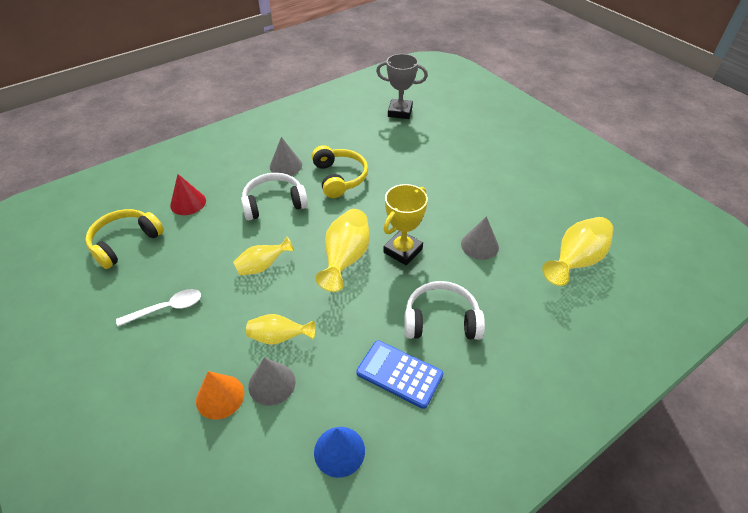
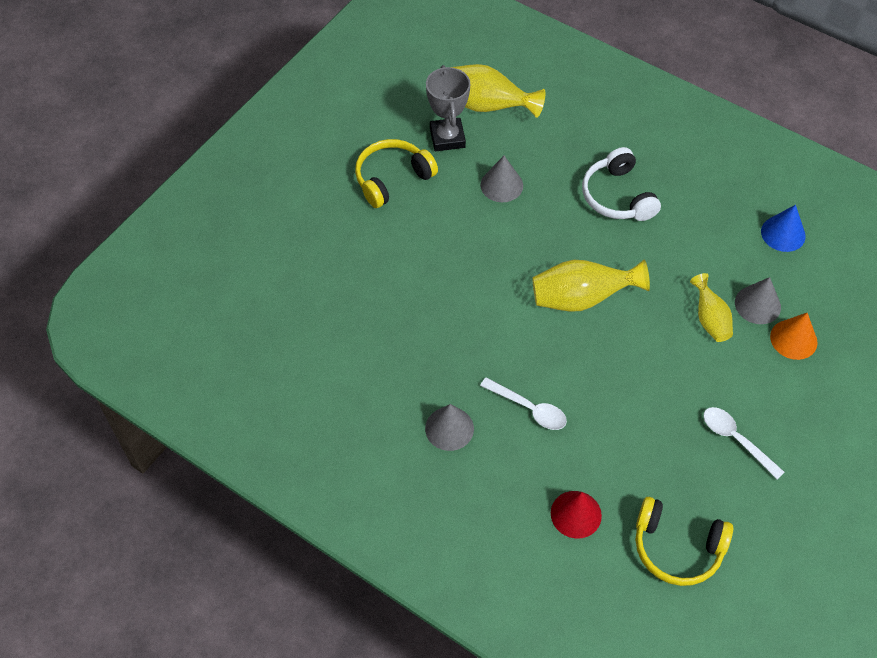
camera: 110 degrees left, 10 degrees up
(262, 266) = (633, 374): yellow vase -> none
(274, 203) = (529, 408): white headphones -> white spoon
(339, 178) = (447, 353): yellow headphones -> yellow headphones (392, 179)
(399, 374) = (692, 213): blue calculator -> none
(400, 112) = (264, 329): grey trophy -> grey trophy (447, 138)
(403, 251) = (543, 250): yellow trophy -> none

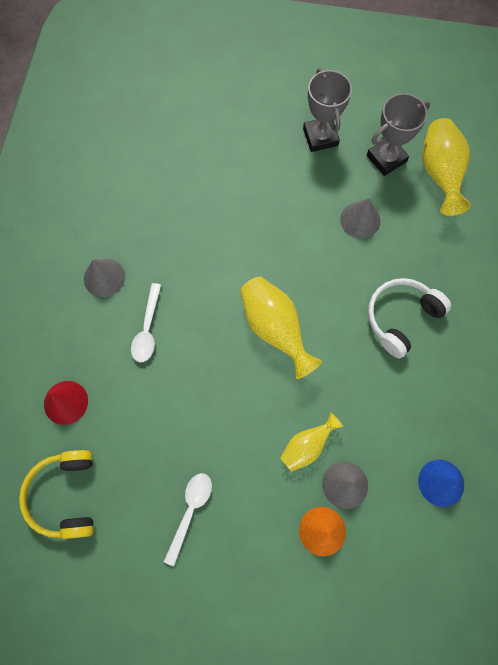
camera: 65 degrees right, 15 degrees up
(392, 179) = (320, 137): yellow headphones -> grey trophy

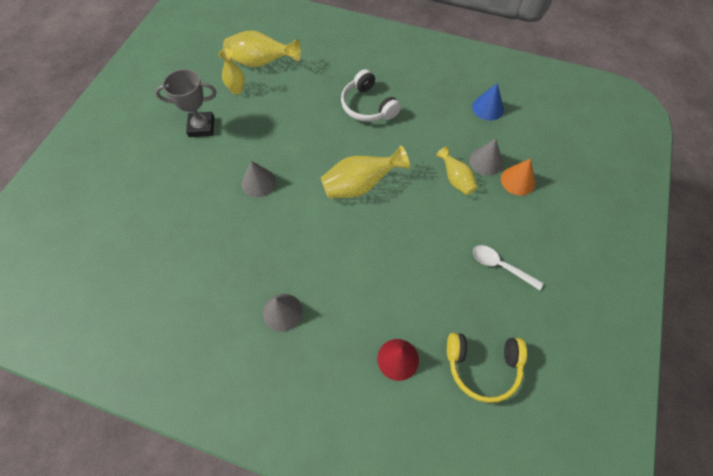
camera: 80 degrees left, 10 degrees down
(147, 329) = (341, 280): white spoon -> none
(360, 220) = (283, 115): grey cone -> grey cone (258, 182)
(386, 158) = (237, 90): grey trophy -> yellow vase

